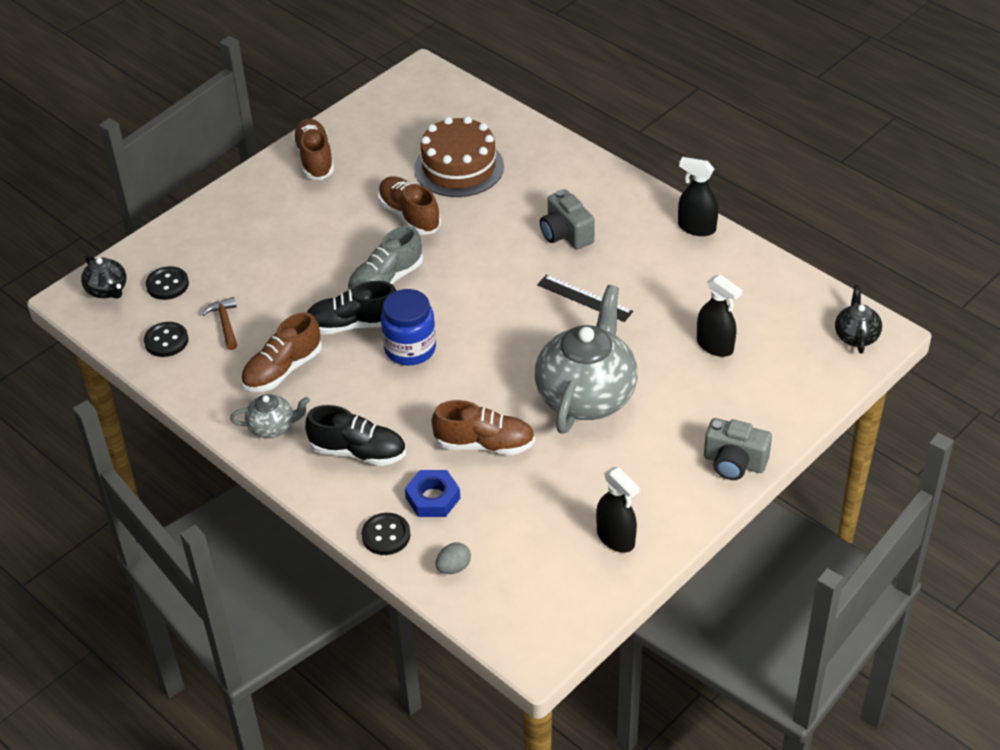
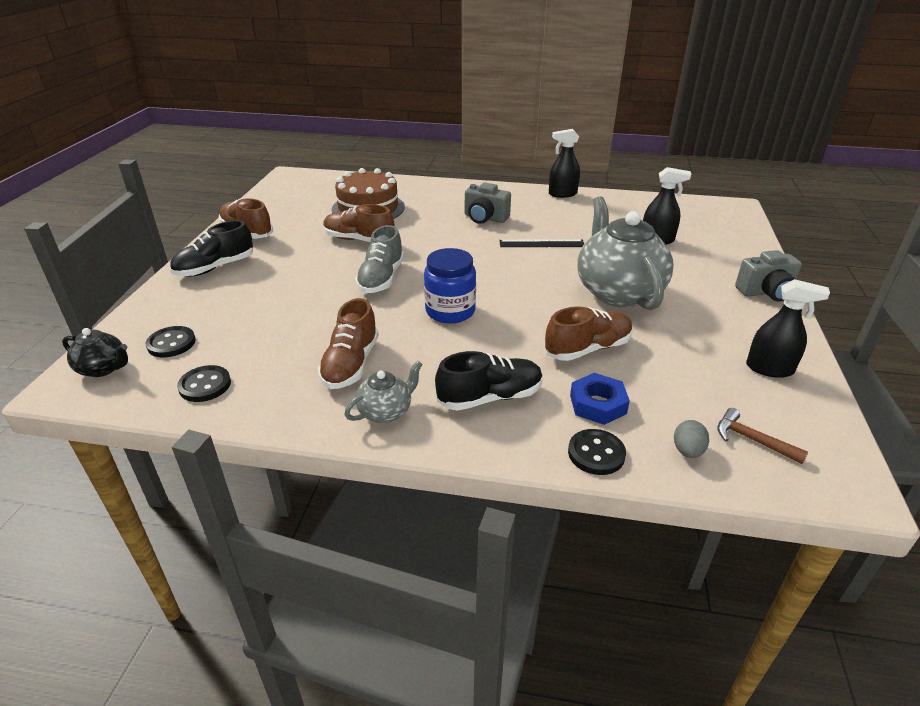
camera: 35 degrees left, 10 degrees down
(225, 324) = (259, 351): brown hammer -> brown hammer (752, 440)
(353, 324) = (384, 312): black shoe -> black shoe (215, 268)
(856, 336) = (725, 211): black teapot -> none

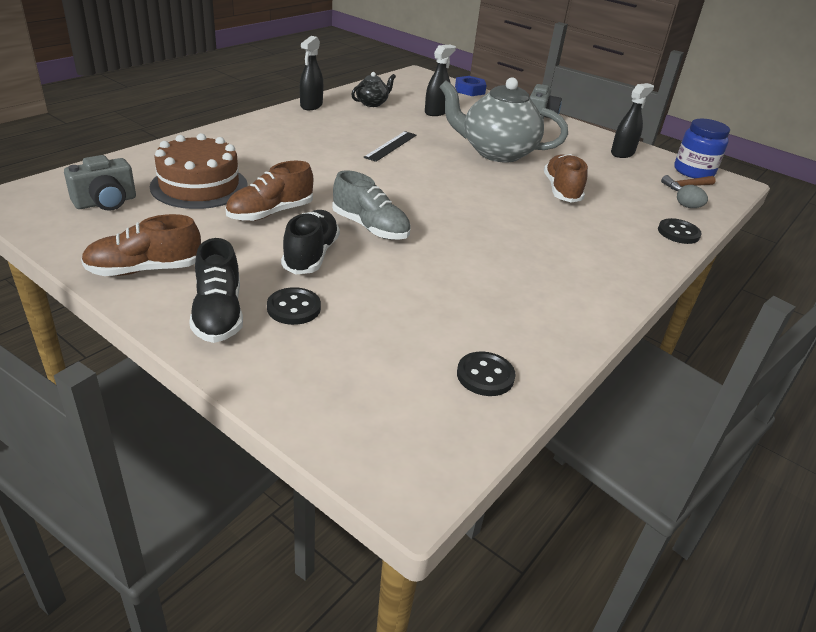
camera: 65 degrees left, 0 degrees up
(103, 368) = (392, 446): black teapot -> black teapot (372, 103)
(171, 343) = (378, 383): black button -> black button (294, 308)
(350, 364) = (510, 286): brown shoe -> none
(386, 411) = (590, 291): grey teapot -> none
(450, 311) = (463, 217): blue jar -> blue jar (693, 171)
(485, 218) = (311, 147): grey camera -> grey camera (106, 202)
(490, 397) = (597, 244): black shoe -> black shoe (311, 255)
(598, 404) = (628, 212): blue nut -> blue nut (469, 90)

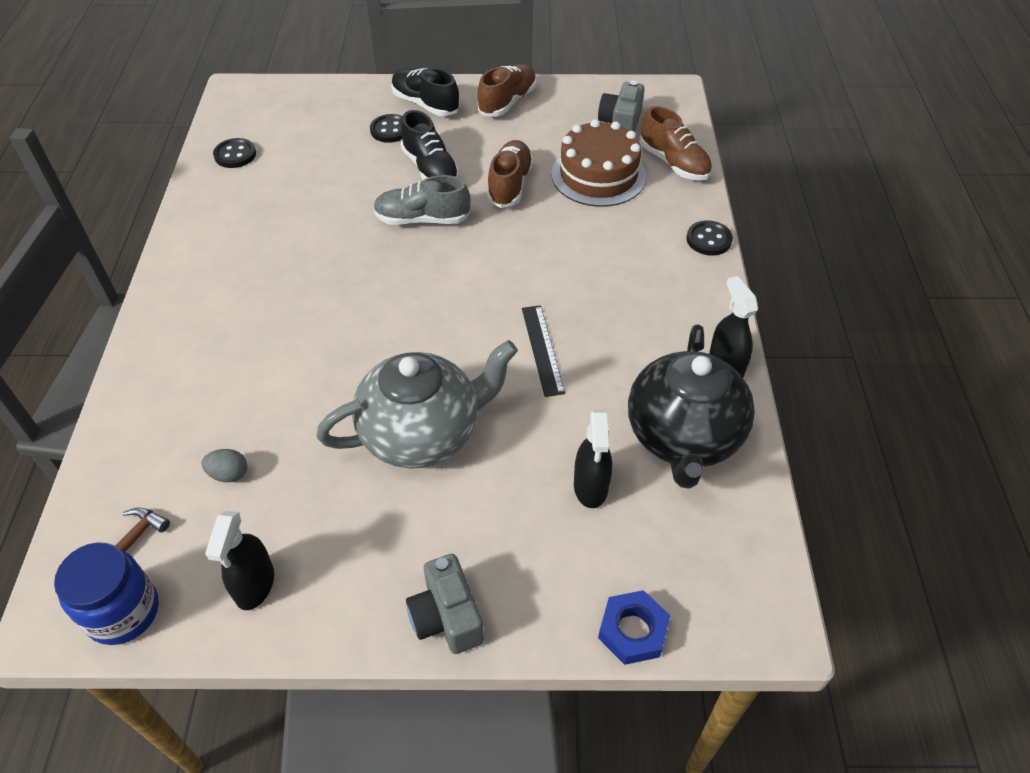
camera: 145 degrees right, 15 degrees up
(372, 103) = (683, 437): black teapot -> black teapot, size x2.13
(561, 190) = (293, 403): brown shoe -> brown shoe (674, 163)
(678, 233) = (125, 411): black button -> black button (708, 240)
(688, 207) = (120, 483): grey egg -> grey egg (229, 474)

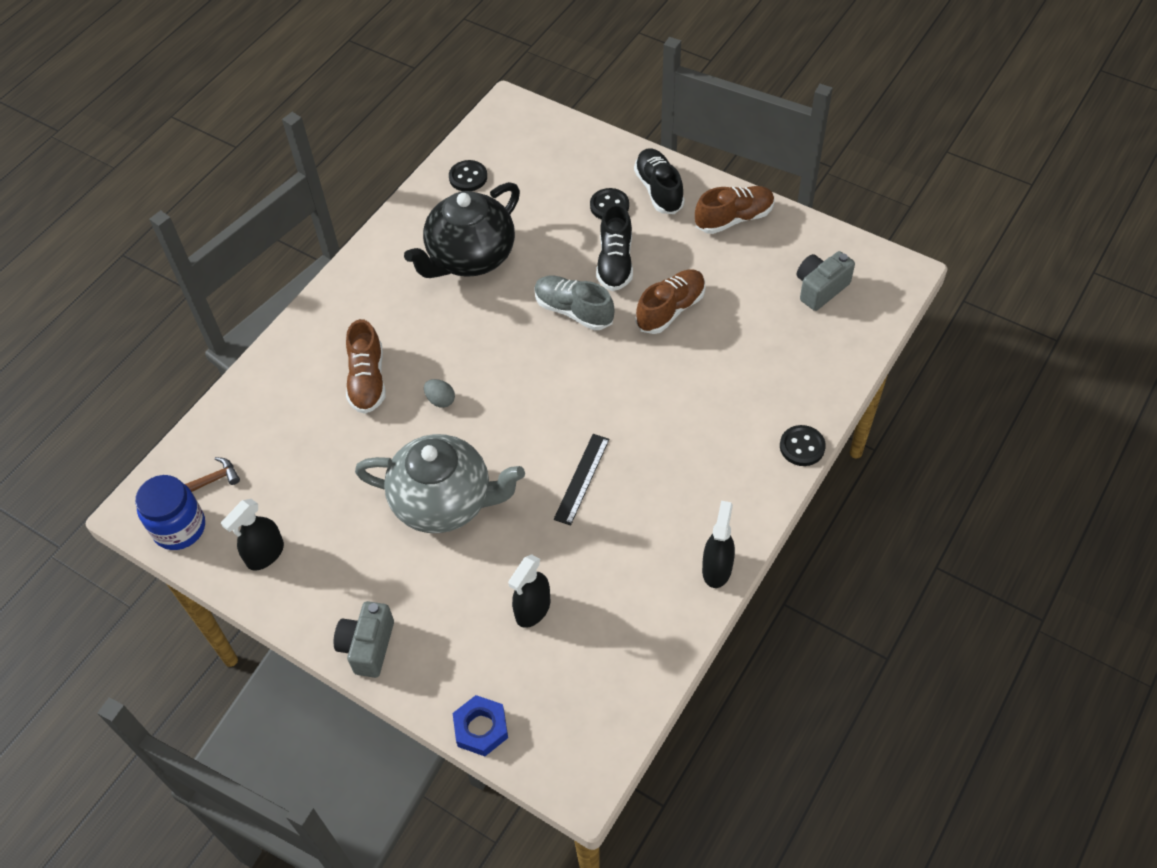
camera: 35 degrees right, 5 degrees up
(229, 474) = (297, 464): grey egg -> grey egg (440, 400)
(598, 175) = (756, 335): brown cake -> none
(674, 163) = (836, 354): brown shoe -> brown shoe (367, 380)
(683, 437) = (633, 609): black teapot -> black teapot (470, 257)

